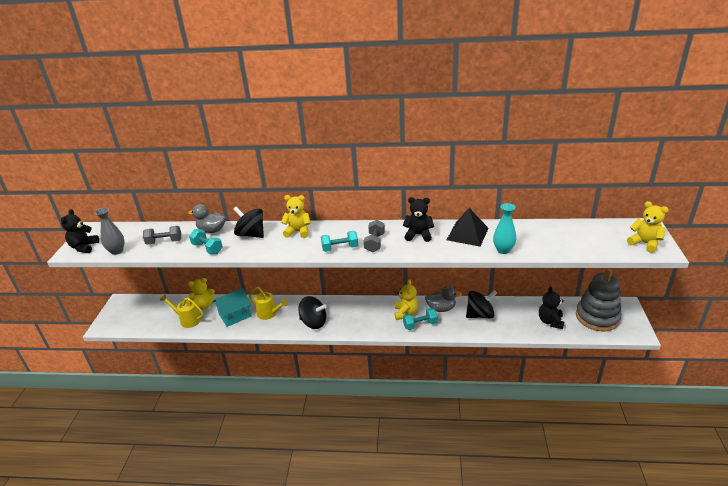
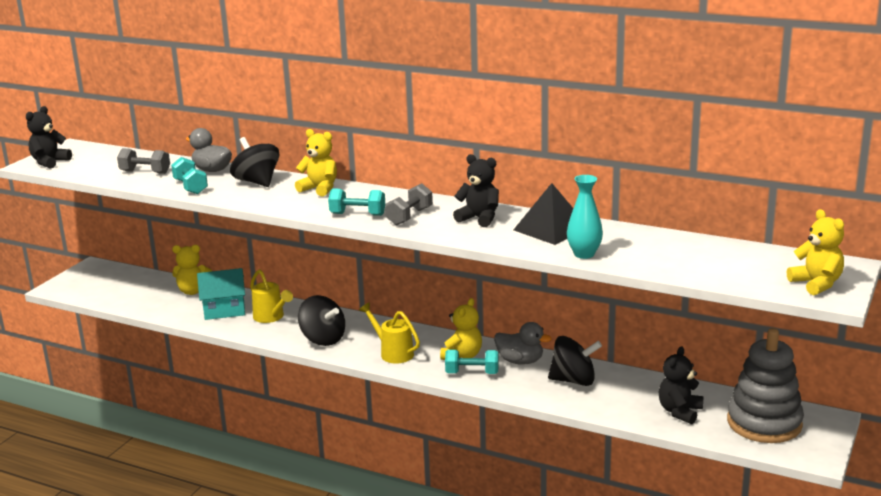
camera: 20 degrees right, 10 degrees down
(117, 251) = (83, 172): grey vase -> none
(187, 320) = (161, 302): yellow watering can -> yellow watering can (393, 353)

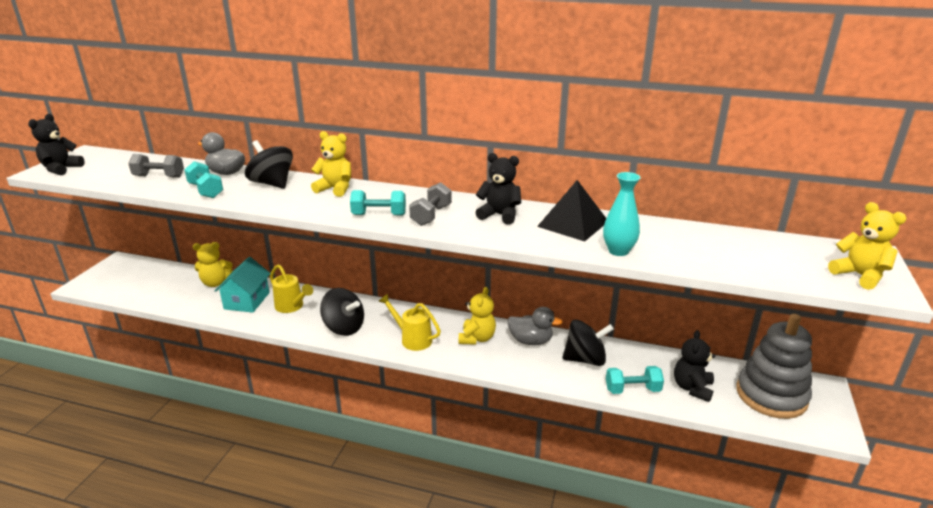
camera: 10 degrees left, 5 degrees up
(224, 310) = (247, 301): turquoise house -> turquoise house turned 60 degrees counterclockwise
(472, 373) = (491, 357): turquoise dumbbell -> turquoise dumbbell (632, 390)

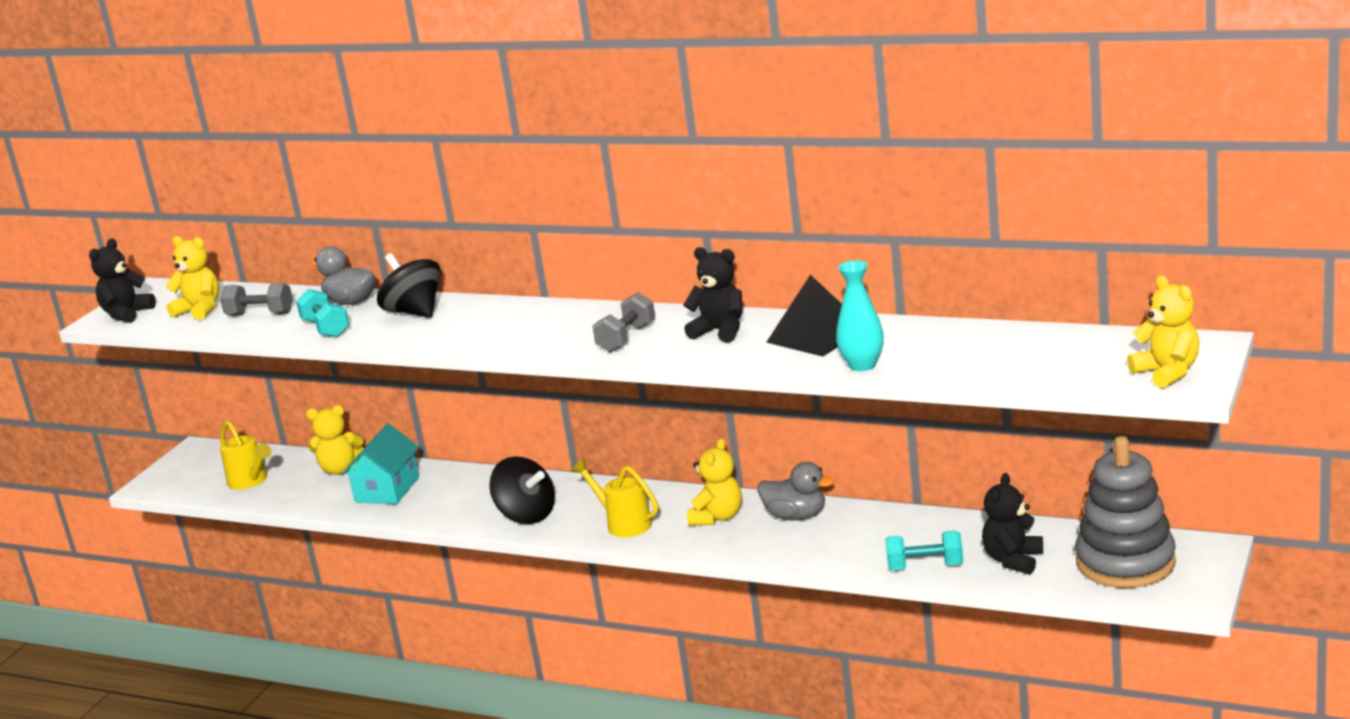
camera: 10 degrees right, 5 degrees down
(291, 306) = (452, 493): yellow watering can -> yellow watering can (250, 481)
(335, 189) = (501, 313): yellow teddy bear -> yellow teddy bear (200, 310)
(379, 215) = (556, 343): turquoise dumbbell -> none
(585, 359) = (869, 534): black spinning top -> none

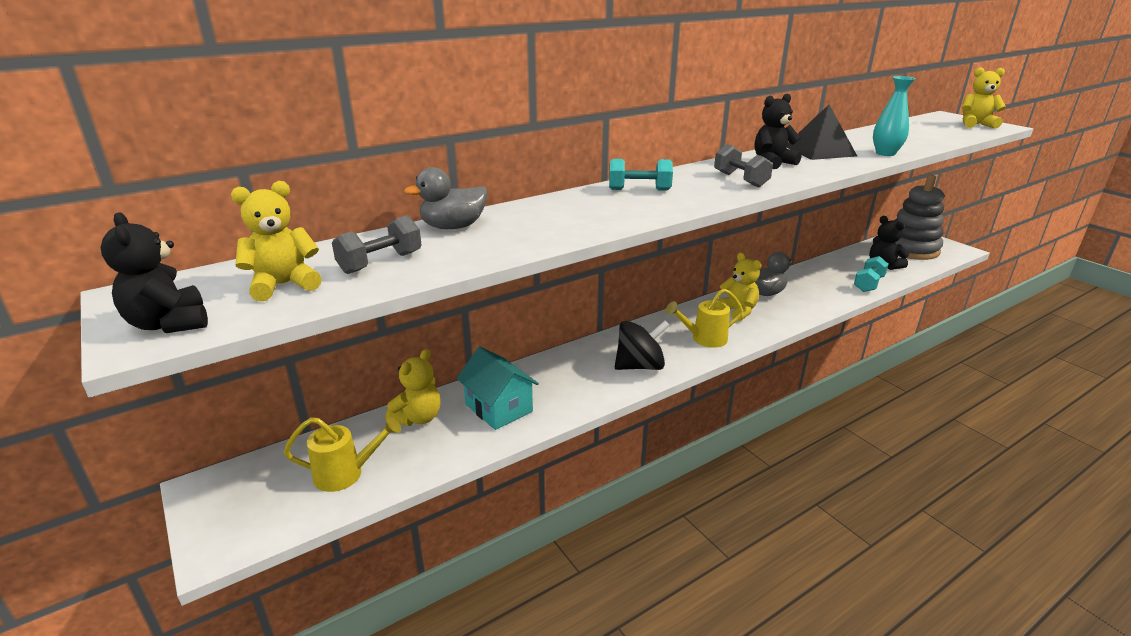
camera: 60 degrees left, 5 degrees up
(326, 328) = (495, 247): turquoise dumbbell -> turquoise dumbbell (639, 190)
(415, 312) = (539, 214): black spinning top -> none

